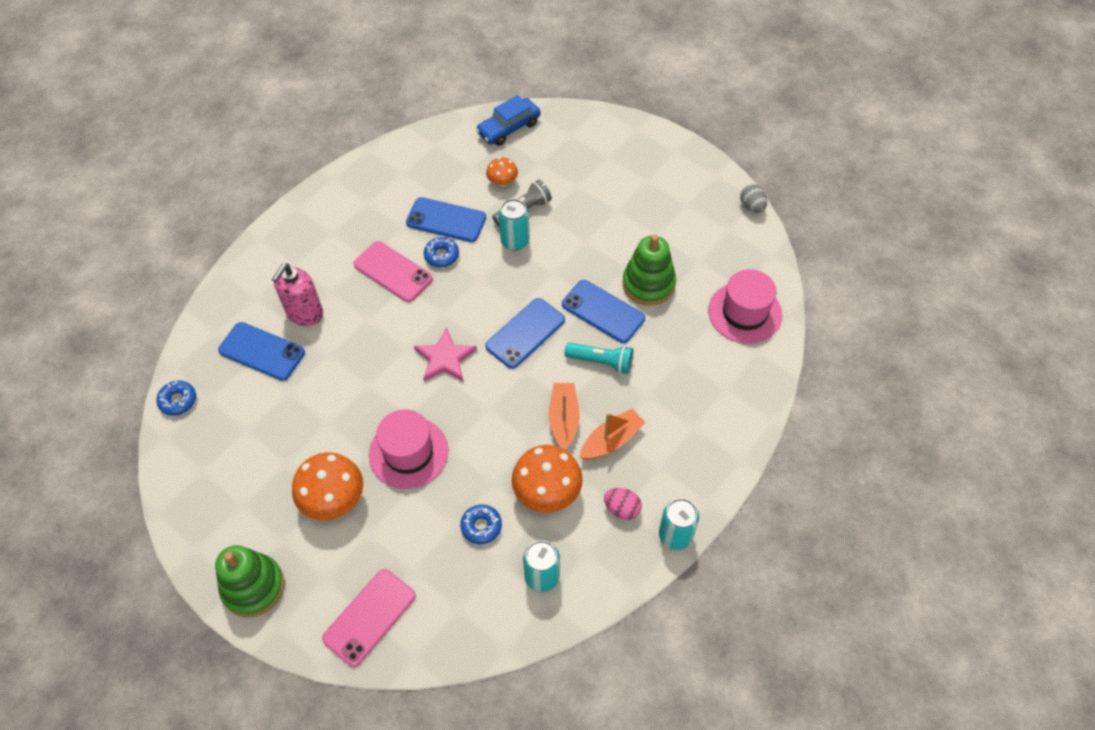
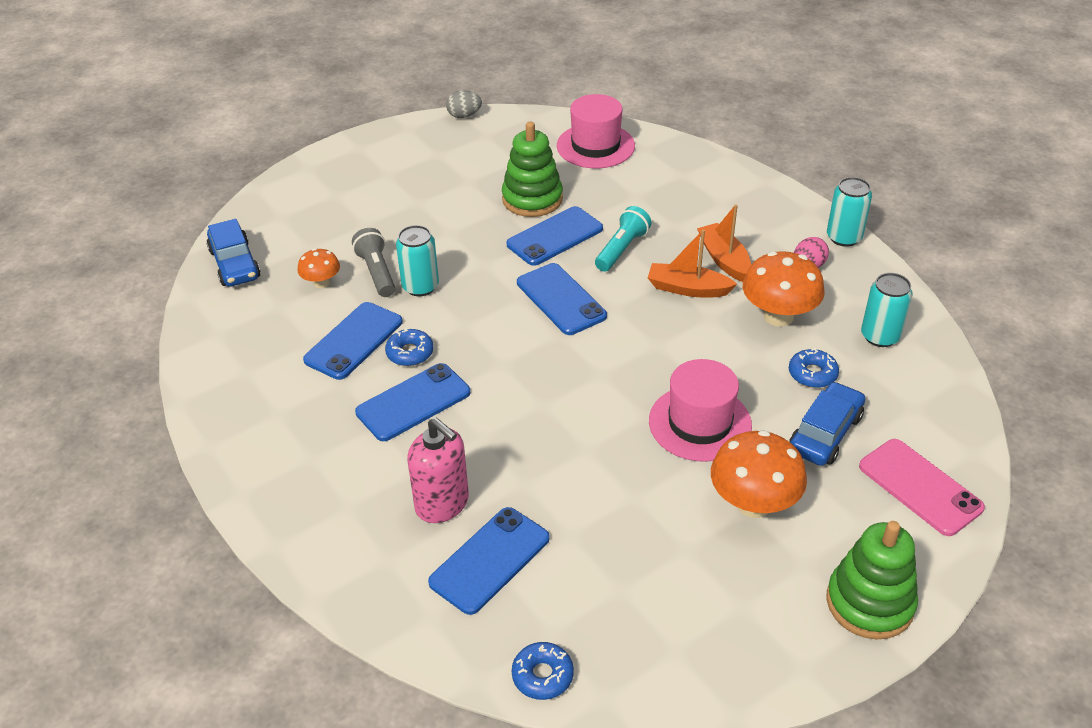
camera: 75 degrees left, 15 degrees down
(393, 272) = (413, 402): pink phone -> blue phone
(415, 542) = (825, 433): none -> blue car
(445, 358) = (571, 372): pink star -> none

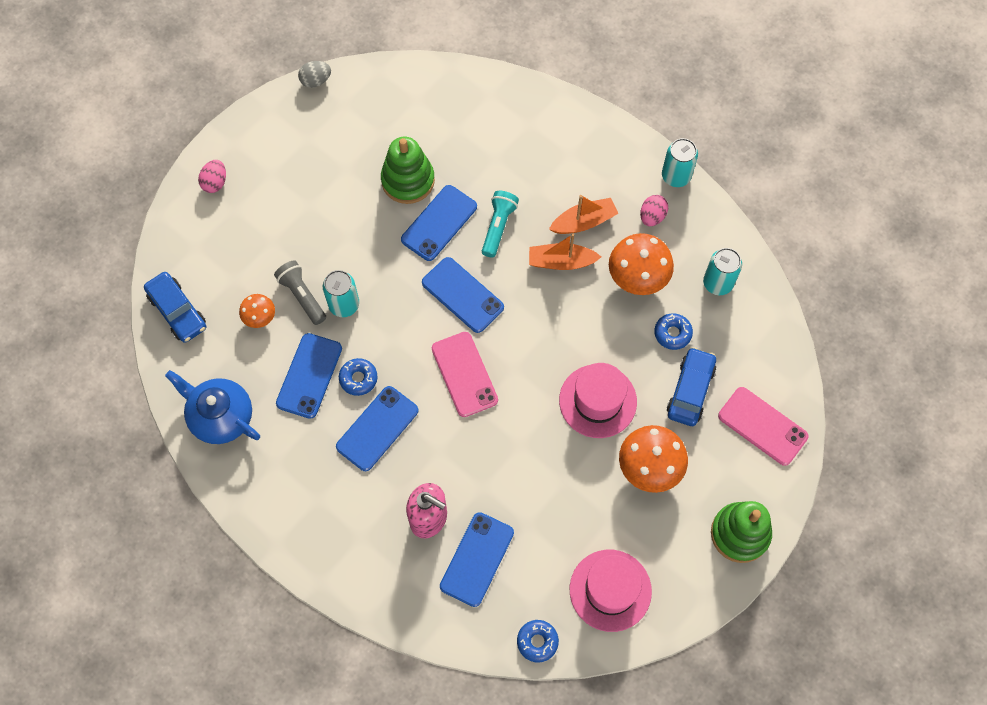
camera: 15 degrees left, 25 degrees up
(235, 360) = (221, 416): none -> blue teapot
(326, 173) = (215, 182): none -> pink egg
(538, 370) = (464, 374): none -> pink phone
(595, 146) = (445, 100): pink hat -> pink hat (610, 590)
(724, 259) = (584, 222): orange boat -> orange boat turned 105 degrees clockwise

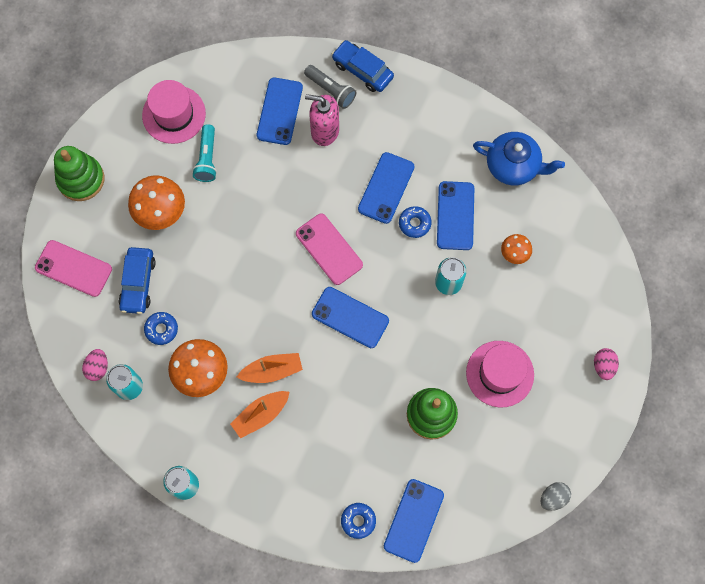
camera: 165 degrees right, 5 degrees up
(177, 311) = (584, 241): blue car -> blue car (362, 70)
(302, 296) = (486, 281): grey flashlight -> grey flashlight (331, 90)
(439, 223) = (390, 379): blue phone -> blue phone (413, 520)
(498, 227) = (336, 390): turquoise flashlight -> turquoise flashlight (207, 159)
(537, 641) = (220, 67): blue donut -> blue donut (358, 521)
(597, 401) = (213, 255): pink hat -> pink hat (500, 374)
(652, 216) = (199, 437): pink egg -> pink egg (98, 367)

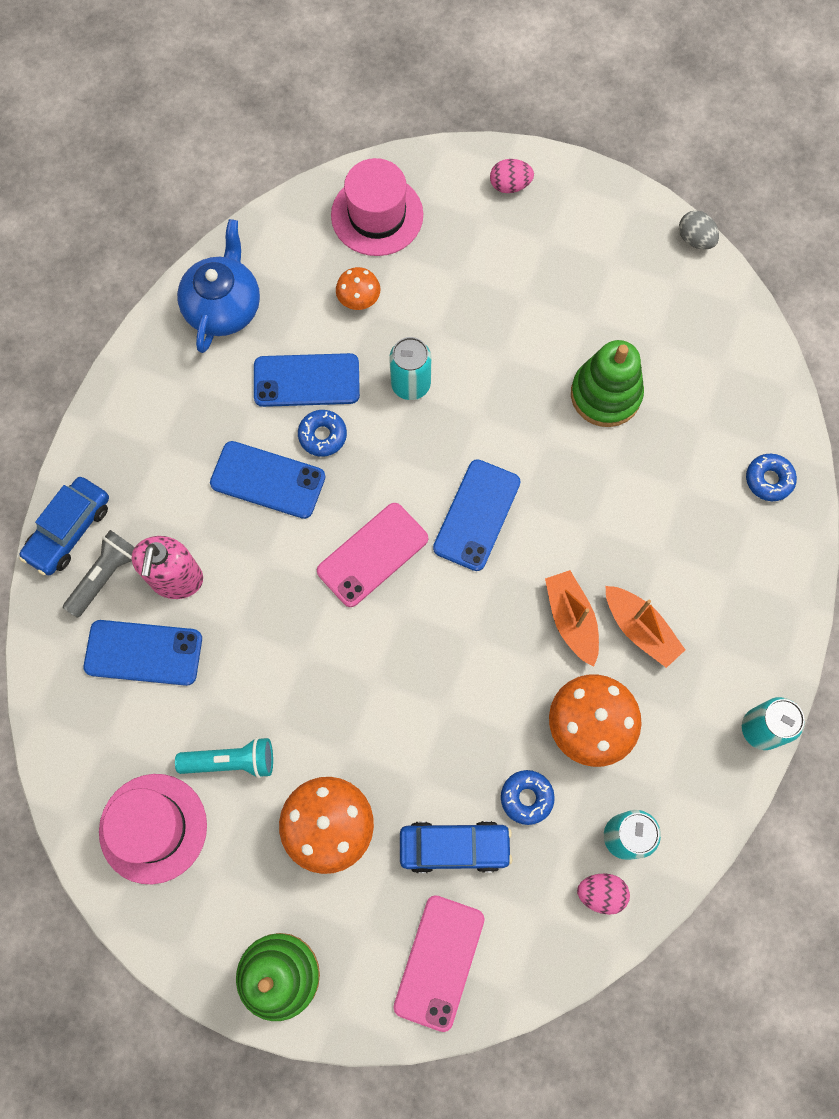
camera: 95 degrees left, 0 degrees up
(413, 520) = (755, 408): blue phone -> none
(500, 374) = (536, 310): pink hat -> pink hat (377, 215)

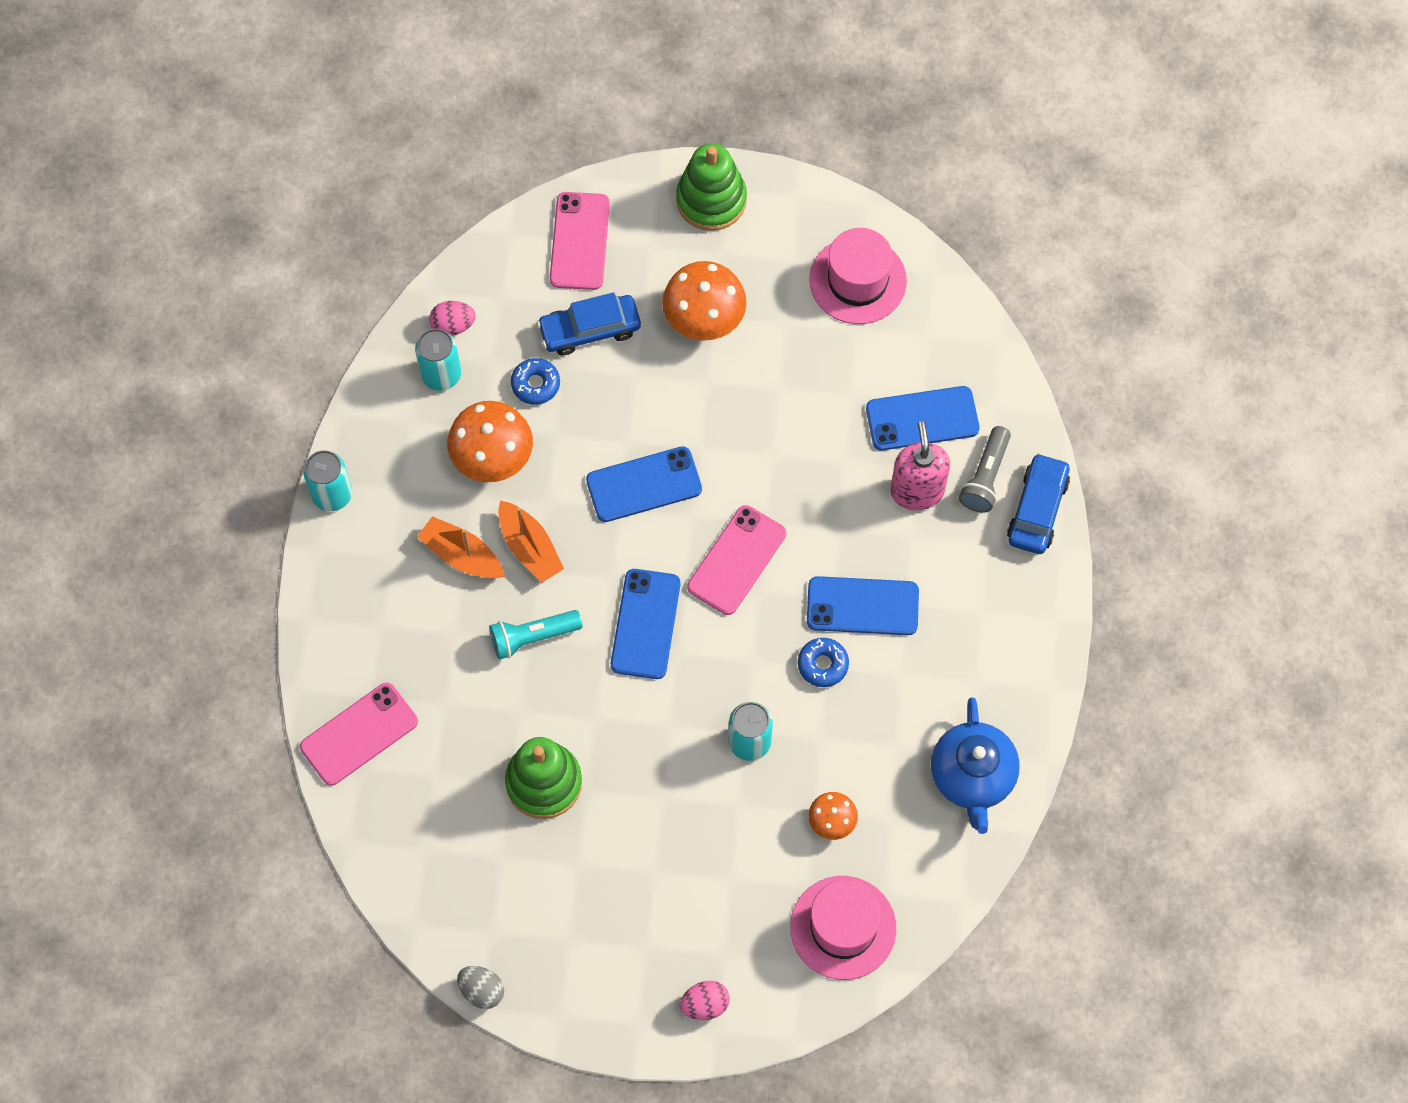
camera: 165 degrees right, 5 degrees down
(231, 761) = (808, 349): turquoise flashlight -> turquoise flashlight (532, 637)
(306, 380) = (858, 718): blue phone -> blue phone (644, 485)
(769, 480) = (359, 734): blue donut -> pink phone

